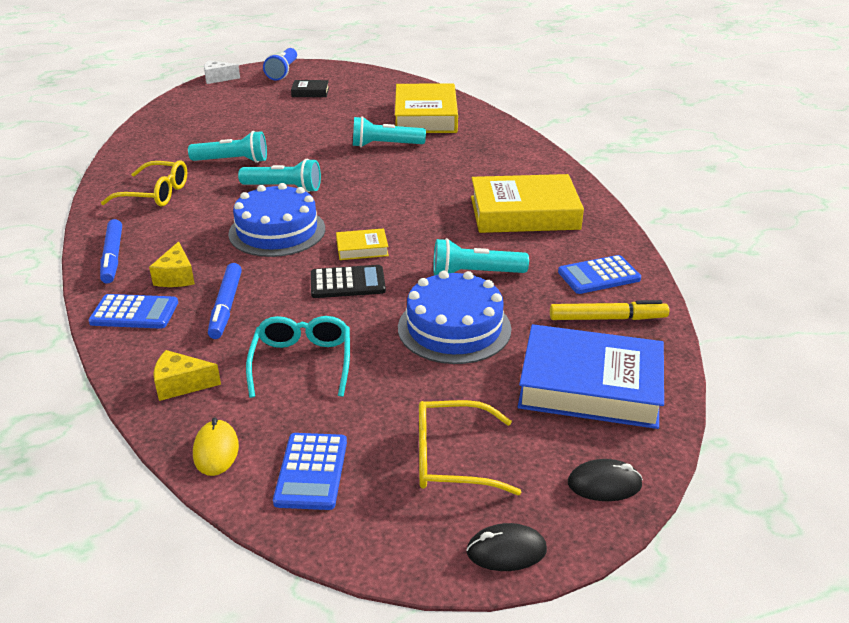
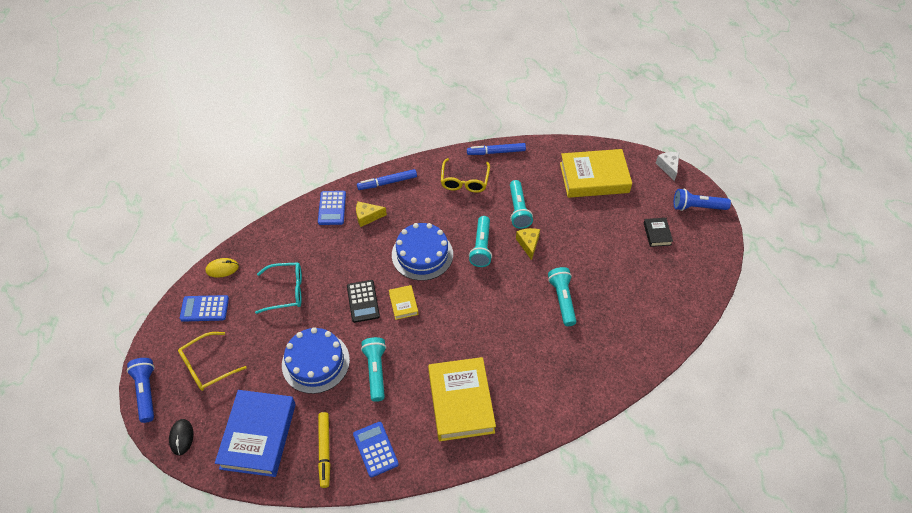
camera: 85 degrees right, 20 degrees up
(181, 384) = (270, 243): yellow cheese -> yellow cheese (528, 244)
(226, 306) = (338, 246): blue marker -> blue marker (496, 152)
(425, 116) = (626, 323): yellow book -> yellow book (594, 177)
(451, 458) = (207, 366): yellow glasses -> yellow glasses turned 120 degrees counterclockwise
(506, 551) = (146, 392): black mouse -> blue flashlight

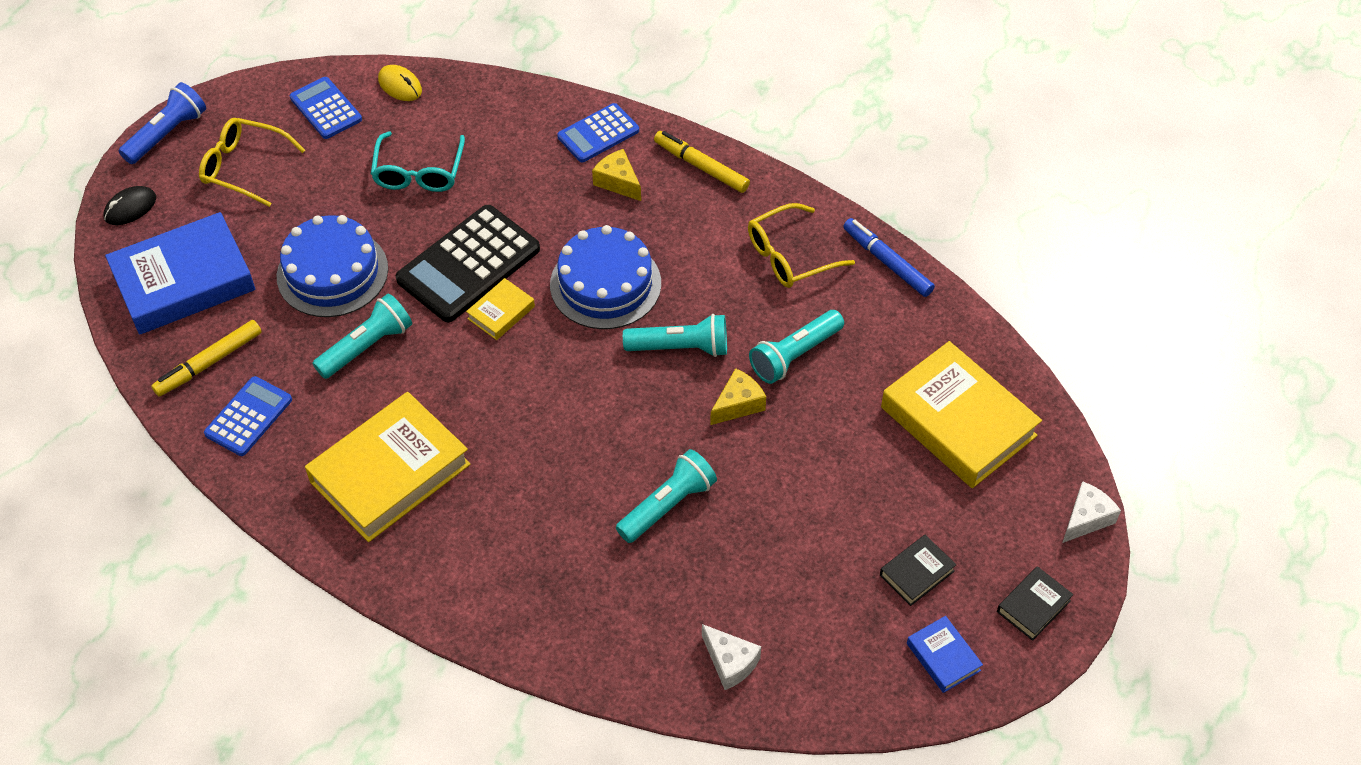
camera: 55 degrees right, 0 degrees up
(286, 291) = (418, 172): turquoise glasses -> turquoise glasses turned 45 degrees clockwise
(363, 301) = (468, 264): black calculator -> black calculator, size x1.69
(387, 182) = (701, 167): blue marker -> yellow marker
(481, 247) = (680, 347): turquoise flashlight -> turquoise flashlight turned 150 degrees counterclockwise
(658, 323) = (730, 662): none -> white cheese
(697, 207) = (1033, 606): blue flashlight -> black book
(702, 249) = (943, 657): none -> blue book

